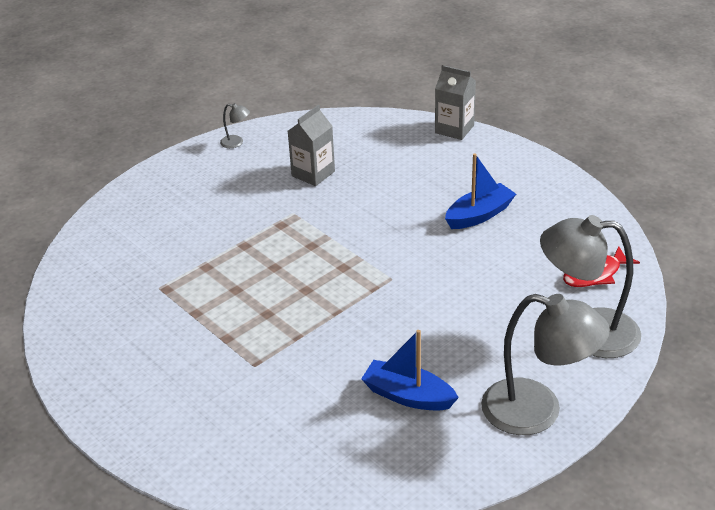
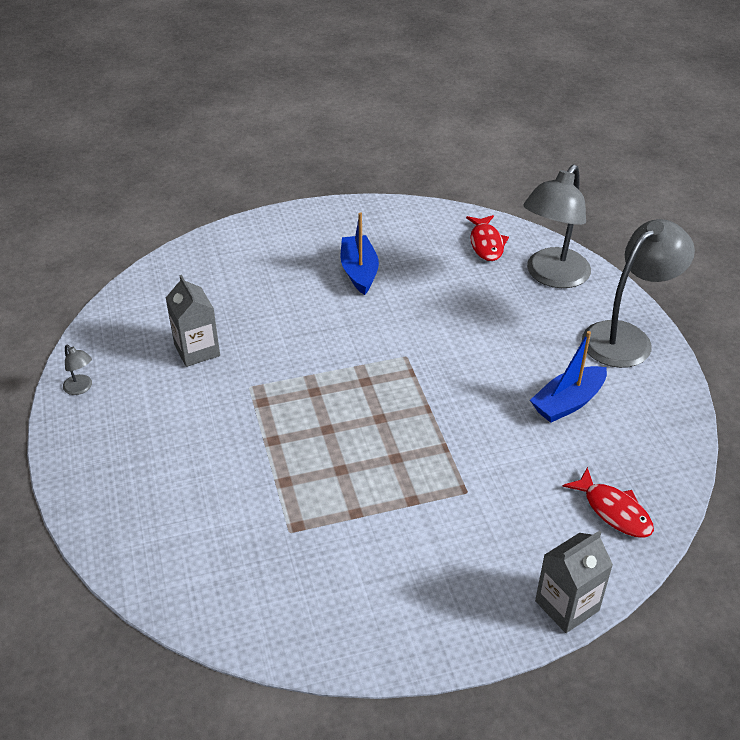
camera: 65 degrees left, 5 degrees up
(236, 143) = (81, 388): grey lamp -> grey lamp turned 90 degrees clockwise
(288, 464) = (613, 511): none -> red fish
(454, 129) = (217, 236): grey carton -> grey carton (567, 606)

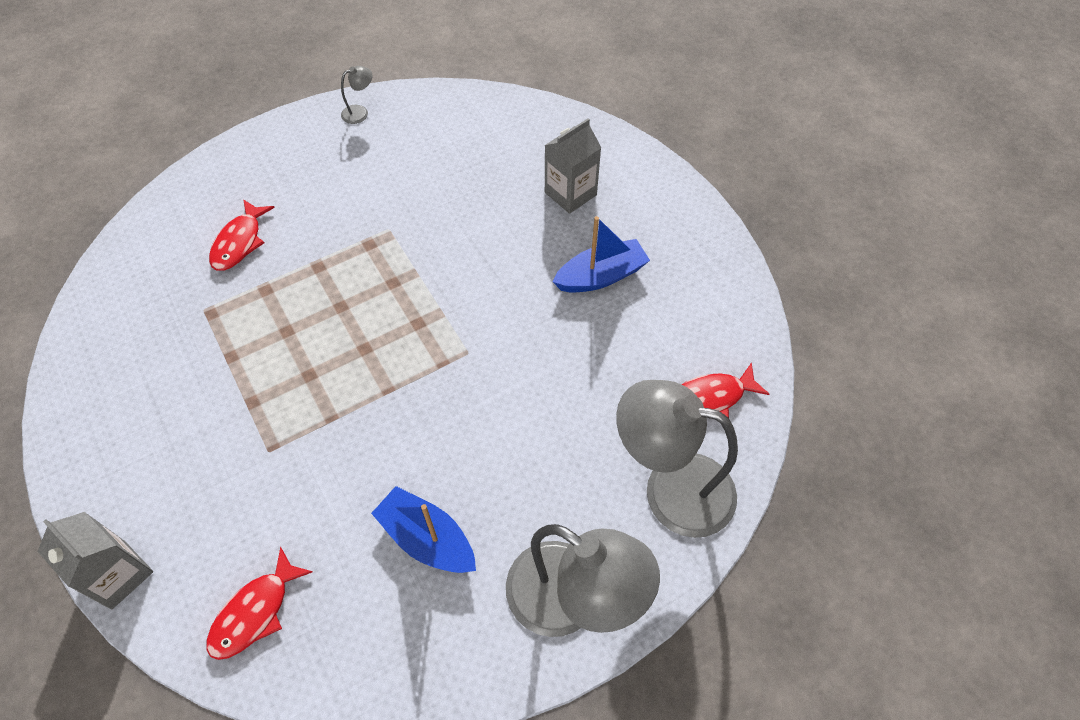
camera: 75 degrees right, 15 degrees up
(81, 388) = (360, 112): grey lamp -> grey lamp turned 150 degrees counterclockwise
(197, 350) = (430, 175): grey carton -> grey carton (570, 194)
(214, 497) = (239, 242): none -> red fish

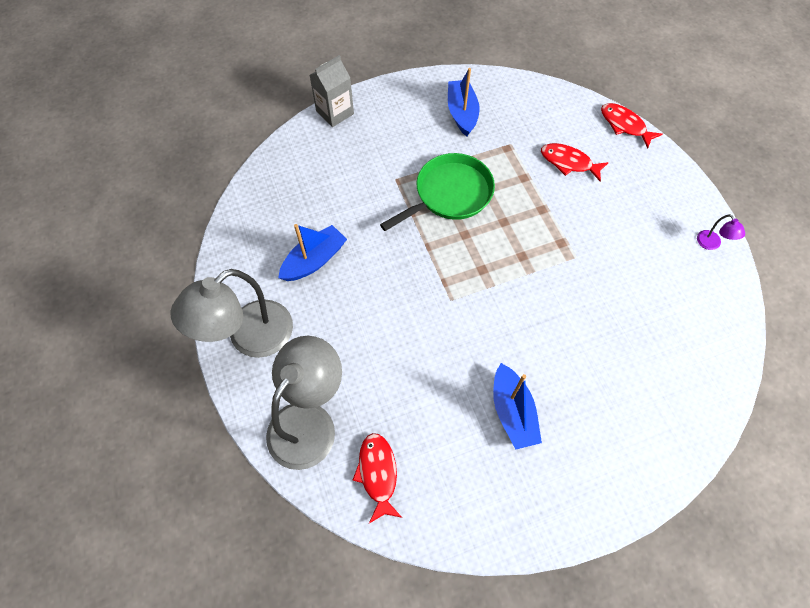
camera: 100 degrees right, 5 degrees up
(138, 377) = (462, 113): none -> blue boat
(255, 612) = (295, 172): red fish -> red fish (624, 125)
(296, 374) = (450, 194): none -> green pan
(360, 112) = (711, 244): grey lamp -> purple lamp
(570, 194) = (610, 404): grey carton -> none

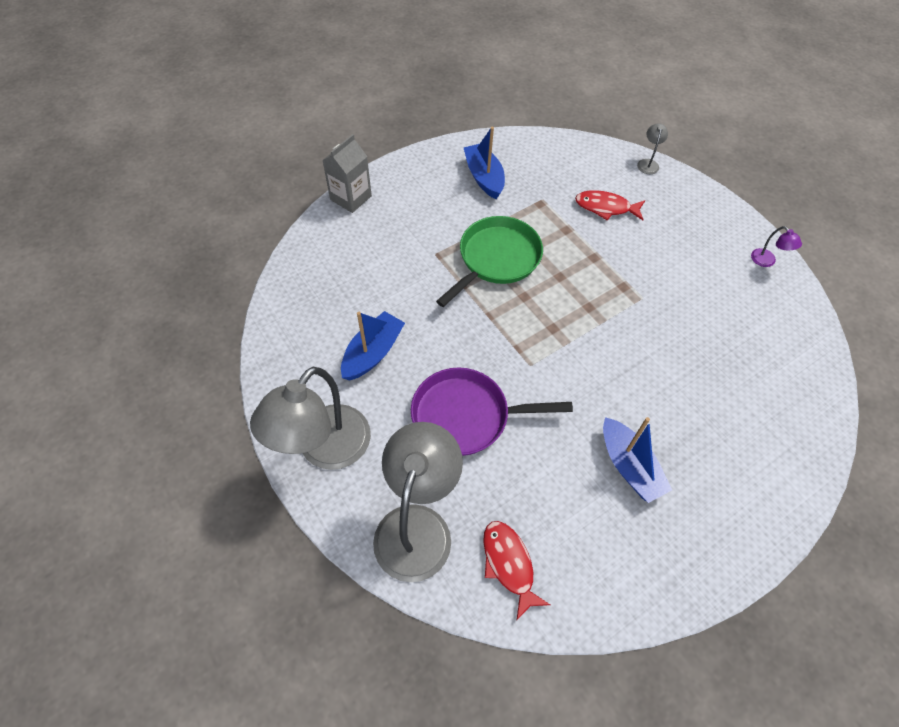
camera: 15 degrees left, 5 degrees down
(379, 334) = (466, 416): none -> purple pan
(624, 125) = (648, 163): red fish -> grey lamp

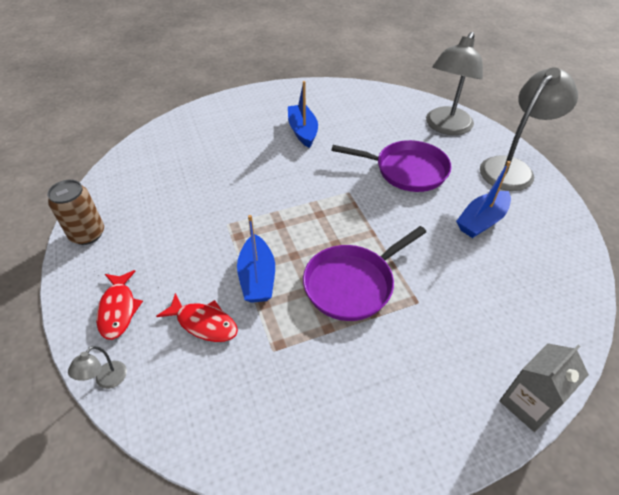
camera: 165 degrees left, 10 degrees down
(484, 177) = (338, 402): blue boat -> blue boat (257, 277)
(496, 259) = (352, 284): green pan -> purple pan
(509, 564) = (393, 107): red fish -> red fish (118, 309)
(767, 261) = (87, 234): purple lamp -> brown can

